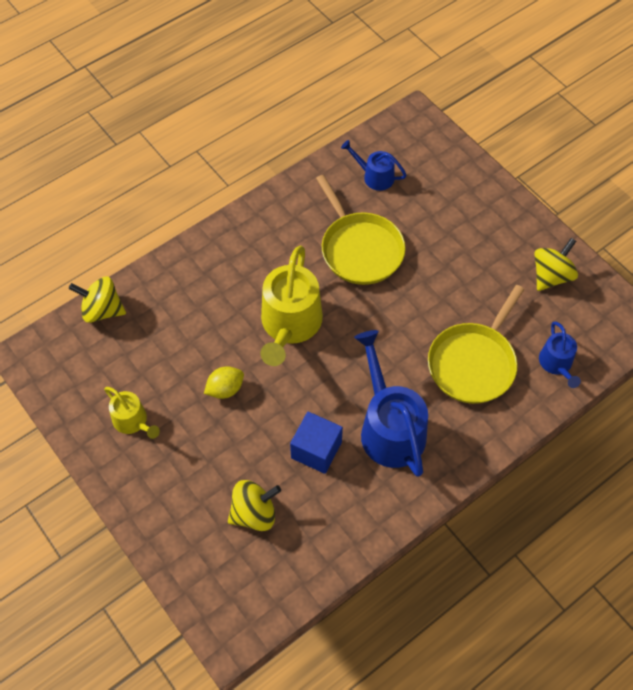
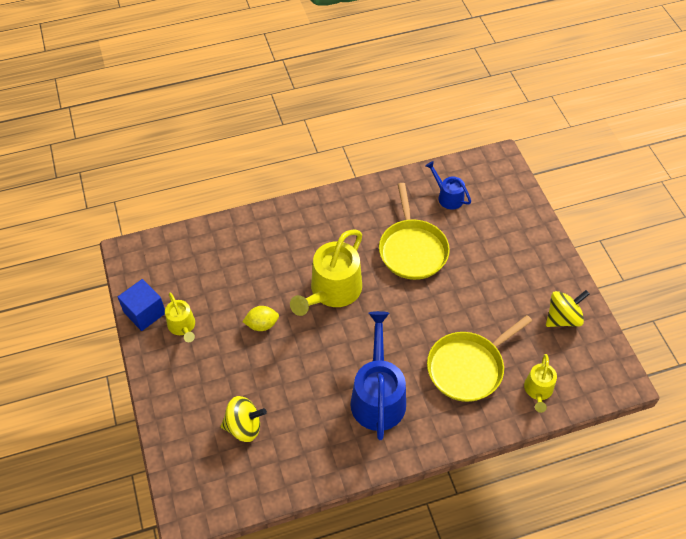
camera: 20 degrees right, 5 degrees down
(102, 310) = (195, 236): yellow spinning top -> none
(316, 450) = (312, 394): blue cube -> blue cube (144, 313)
(556, 364) = (538, 390): blue watering can -> yellow watering can

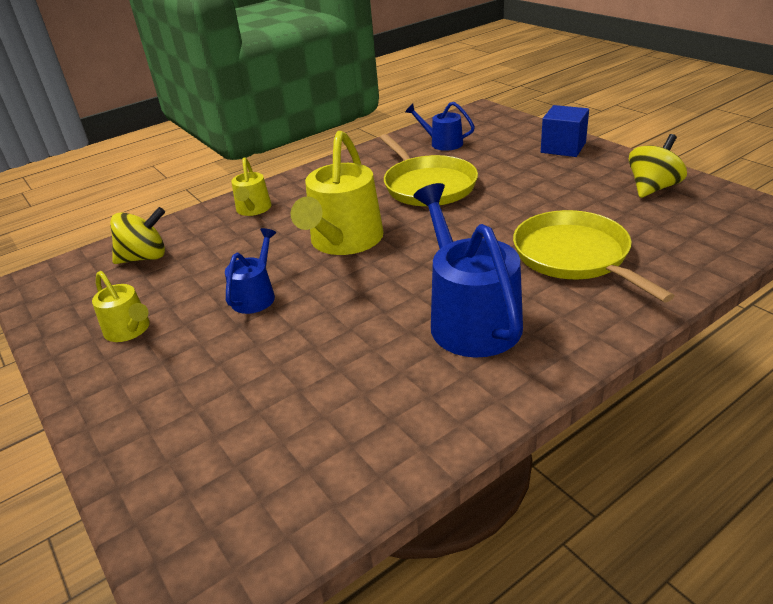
camera: 15 degrees left, 20 degrees down
(144, 313) = (63, 332): blue cube -> blue cube (563, 148)
(244, 426) = (270, 416): yellow spinning top -> yellow spinning top (145, 257)
(262, 324) = (256, 296): yellow lemon -> blue watering can
(468, 367) = (575, 256): yellow pan -> yellow pan turned 120 degrees clockwise
(538, 390) = (685, 251): yellow watering can -> yellow watering can (253, 209)

